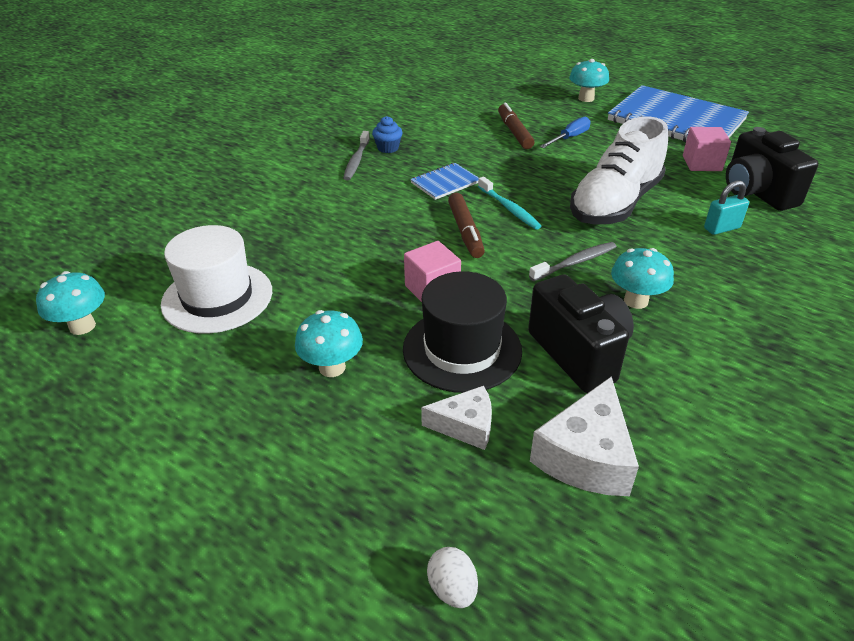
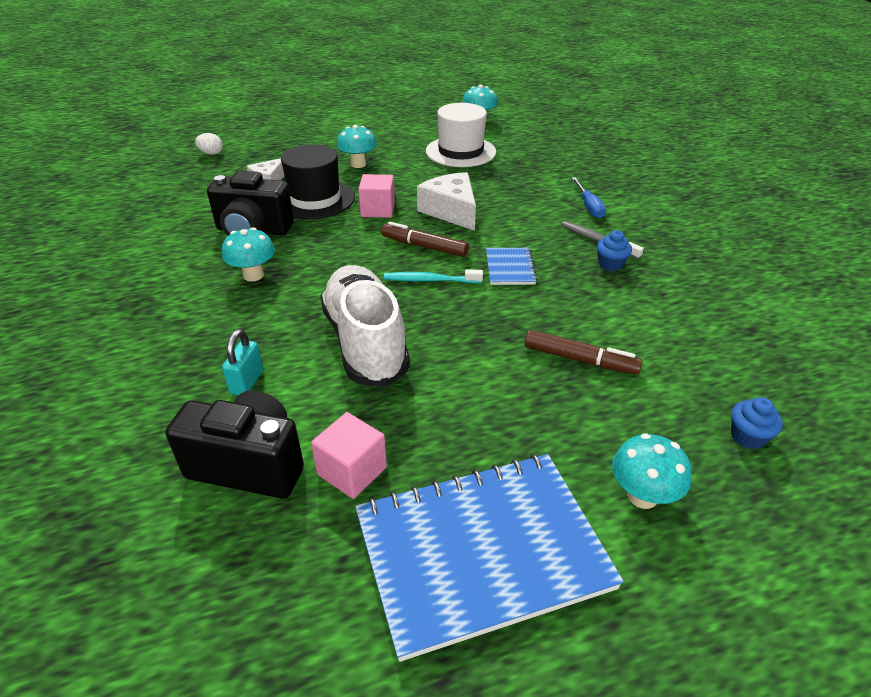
camera: 125 degrees right, 0 degrees up
(509, 85) = (748, 436): none -> blue cupcake
(569, 138) = (526, 396): blue screwdriver -> blue screwdriver (588, 206)
(575, 262) = (324, 274): grey toothbrush -> none
(586, 456) = (202, 201): white cheese -> white cheese (451, 211)

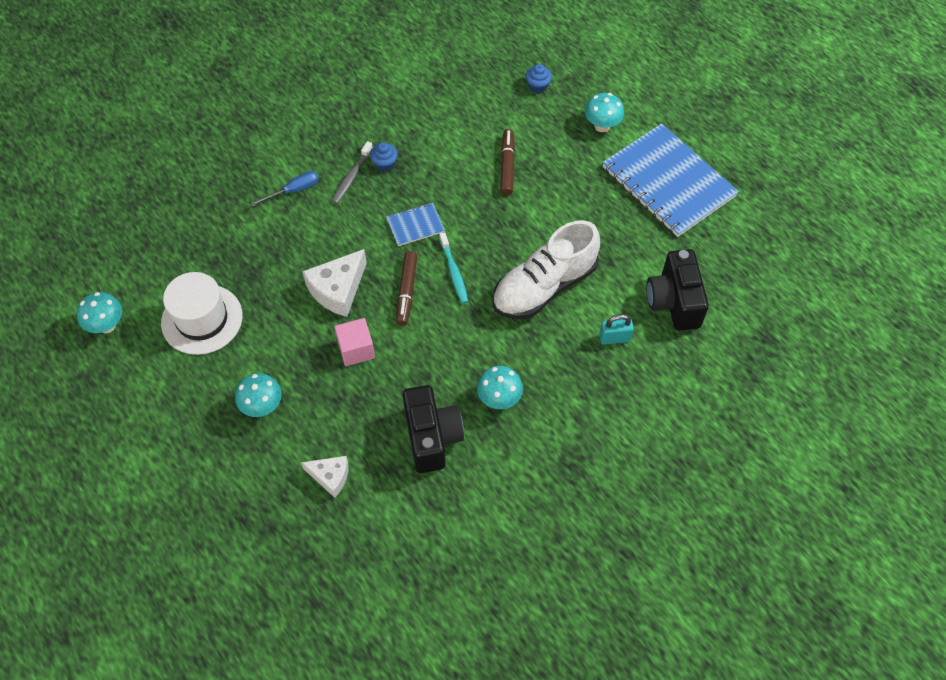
camera: 110 degrees left, 20 degrees up
(211, 153) = (279, 581): white egg -> none
(315, 199) = (354, 413): black hat -> none
(352, 471) = (651, 251): pink cube -> none

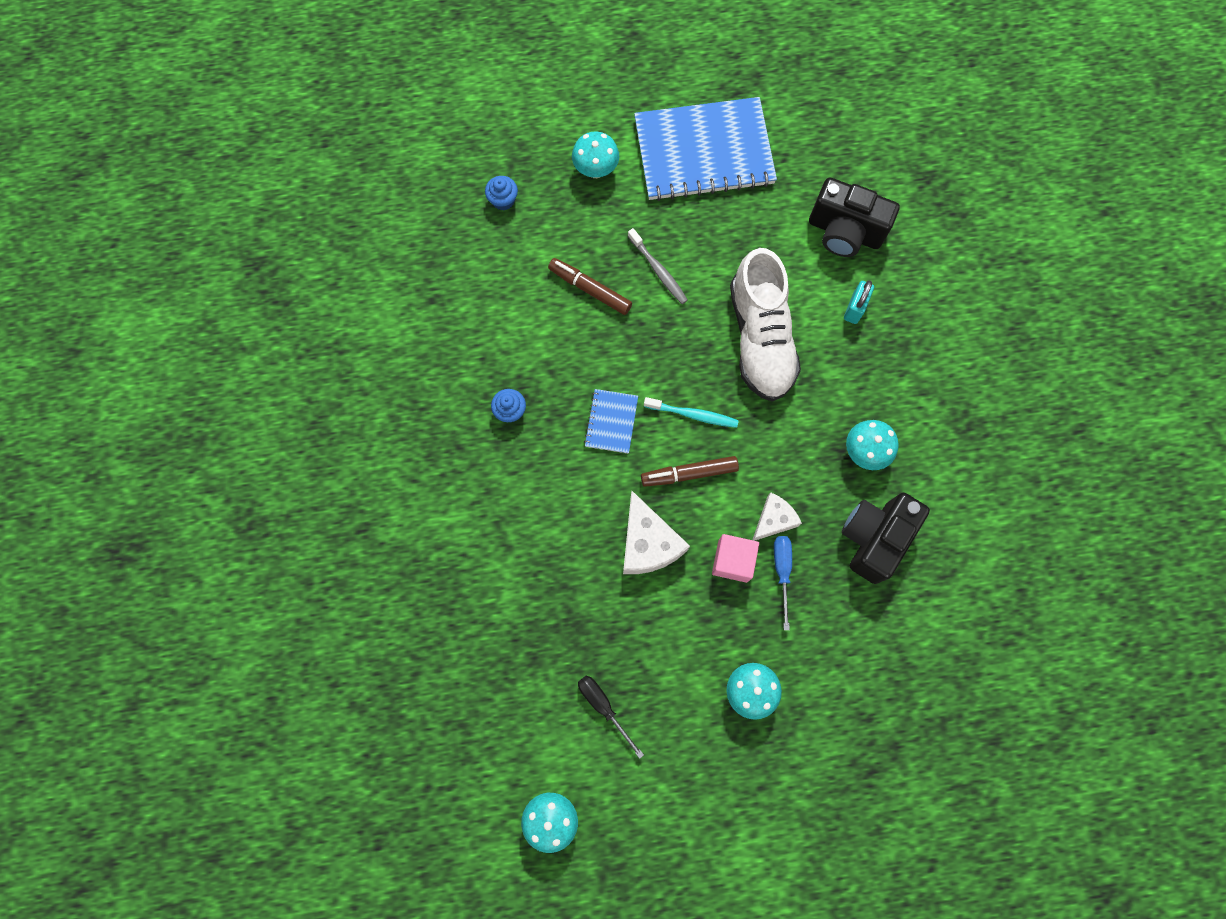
camera: 60 degrees left, 15 degrees up
(202, 319) = (603, 706): white hat -> black screwdriver
(294, 190) = (487, 525): blue screwdriver -> blue screwdriver (782, 571)
(330, 477) = (867, 660): white cheese -> white cheese (773, 520)
(351, 177) = (506, 454): grey toothbrush -> grey toothbrush (658, 270)
(407, 291) = (689, 473): brown marker -> brown marker turned 135 degrees clockwise
(432, 437) = (874, 538): black camera -> black camera turned 75 degrees counterclockwise

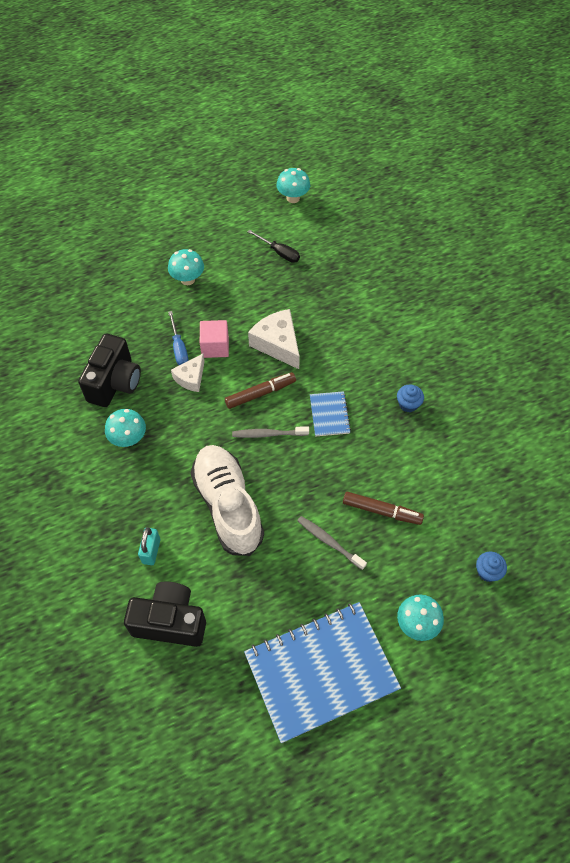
camera: 165 degrees right, 15 degrees down
(693, 414) = (268, 434): turquoise toothbrush -> grey toothbrush

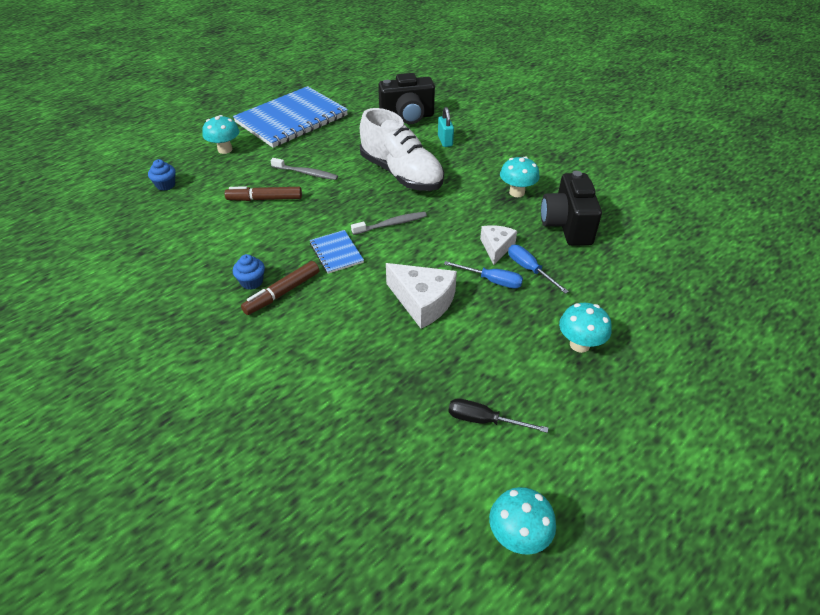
camera: 160 degrees right, 15 degrees down
(215, 346) = (492, 281): pink cube -> blue screwdriver
(260, 393) = (417, 252): brown marker -> brown marker (283, 293)

